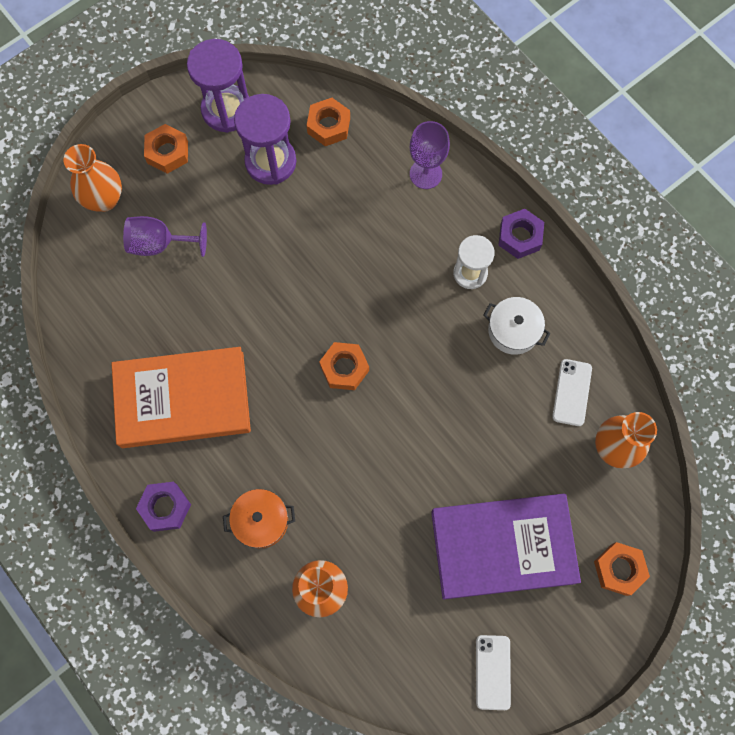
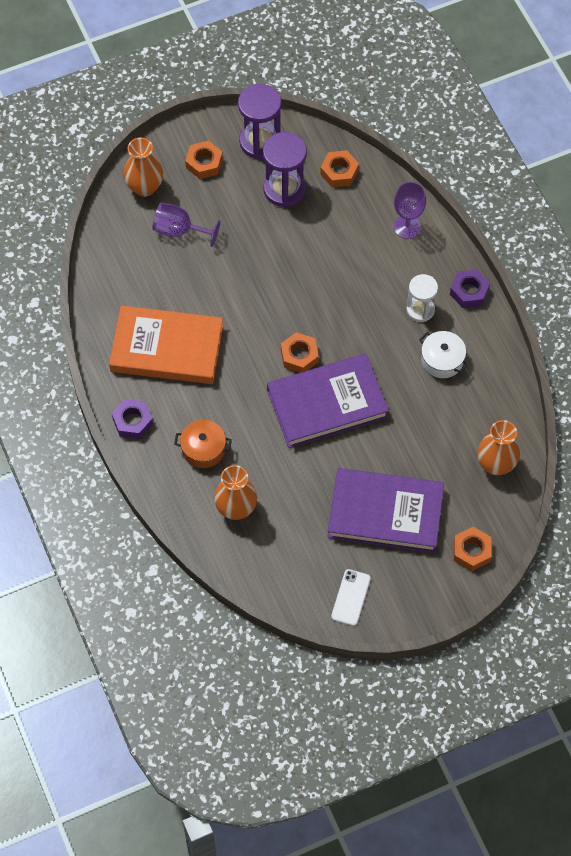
camera: 15 degrees right, 10 degrees down
(394, 421) = (327, 403): none -> purple book
(572, 392) = (475, 416): white phone -> none

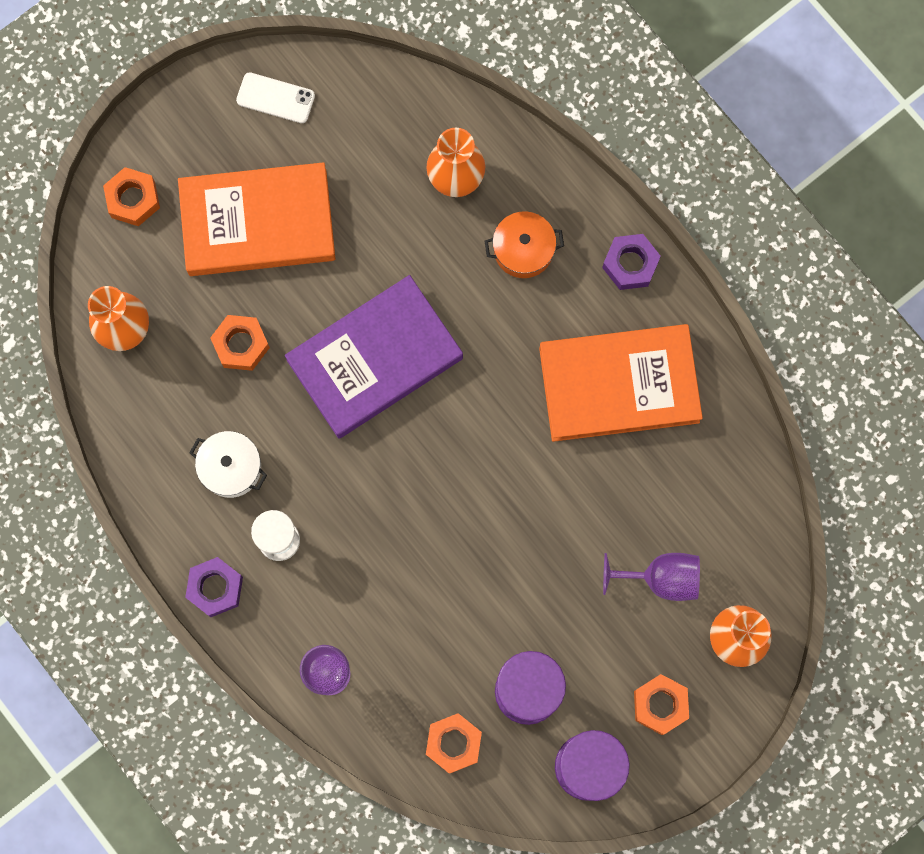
camera: 165 degrees right, 15 degrees up
(299, 356) = (432, 422): orange nut -> orange nut (241, 344)
(351, 597) = (275, 98): white phone -> white phone turned 75 degrees counterclockwise
(385, 513) = (258, 223): purple book -> orange book

